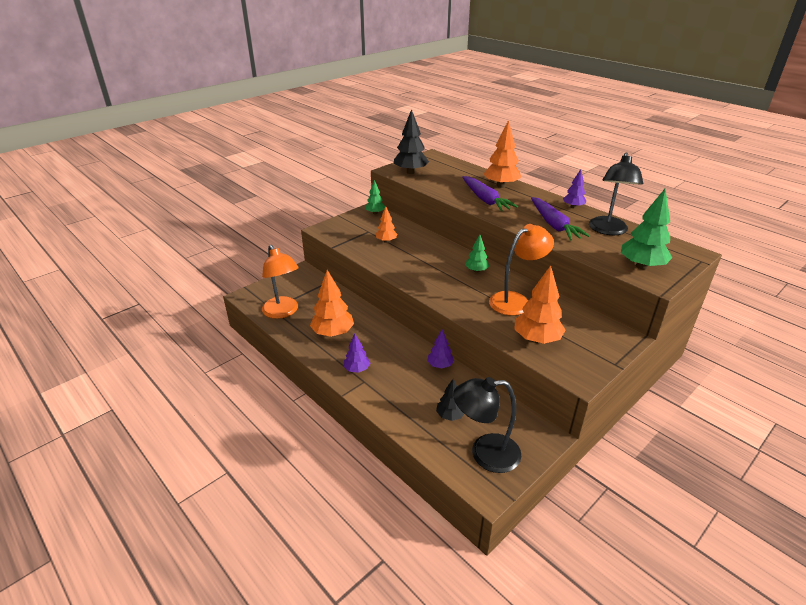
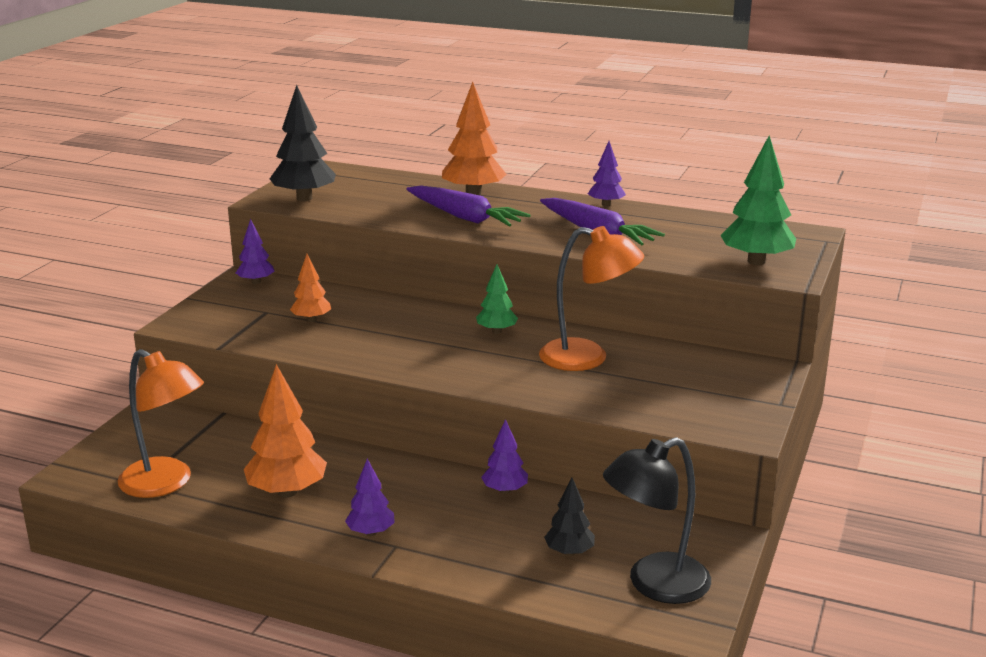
camera: 25 degrees left, 10 degrees down
(375, 213) = (256, 282): green tree -> purple tree
(516, 300) = (587, 358): orange lamp -> orange lamp turned 75 degrees clockwise
(536, 339) = (654, 400): orange tree -> none
(608, 230) = (679, 226): black lamp -> none

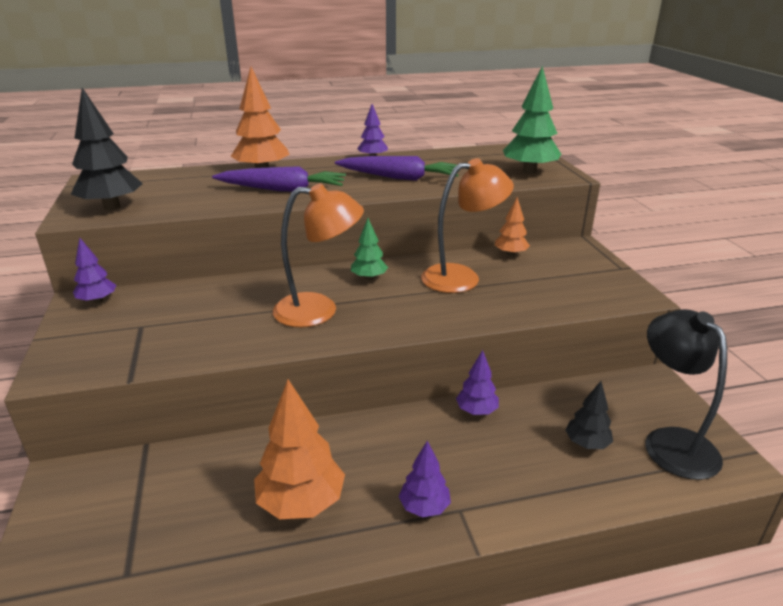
camera: 35 degrees left, 5 degrees up
(166, 483) = (160, 559): orange lamp -> orange lamp (319, 310)
(311, 320) = (197, 319): orange tree -> orange tree (510, 254)
(655, 584) = (671, 442): black lamp -> black lamp turned 135 degrees clockwise

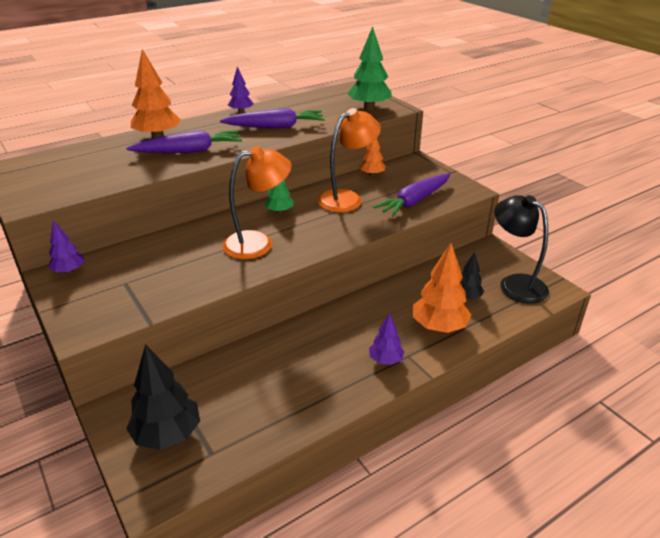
camera: 20 degrees left, 5 degrees up
(112, 207) = (52, 189): black tree -> black tree (167, 434)
(301, 503) = (303, 379): orange tree -> orange tree (439, 327)
(476, 411) = (388, 292): purple tree -> none
(549, 296) = (414, 201): none -> purple carrot

